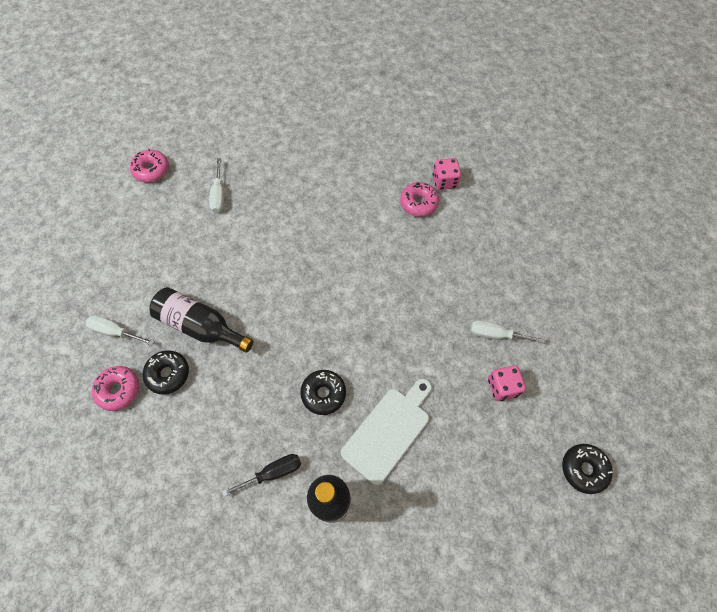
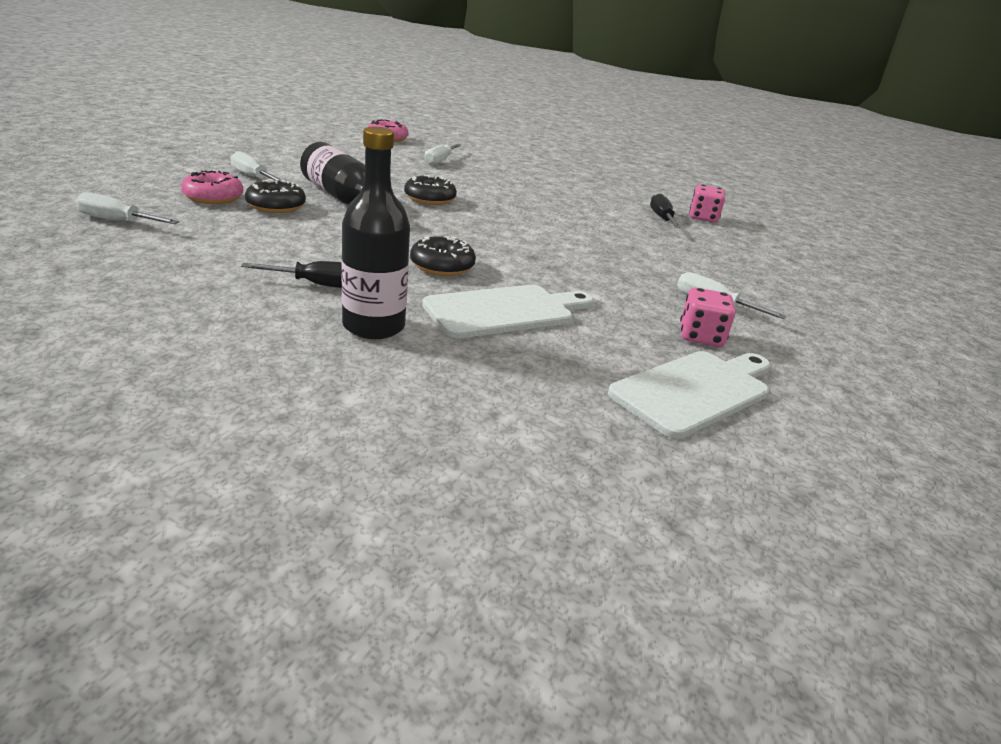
camera: 20 degrees right, 35 degrees down
(92, 473) = (117, 221): none -> white screwdriver
(418, 203) = (662, 218): pink donut -> black screwdriver
(520, 457) = (695, 391): none -> white cutting board
(584, 469) = (807, 437): black donut -> black donut (429, 199)

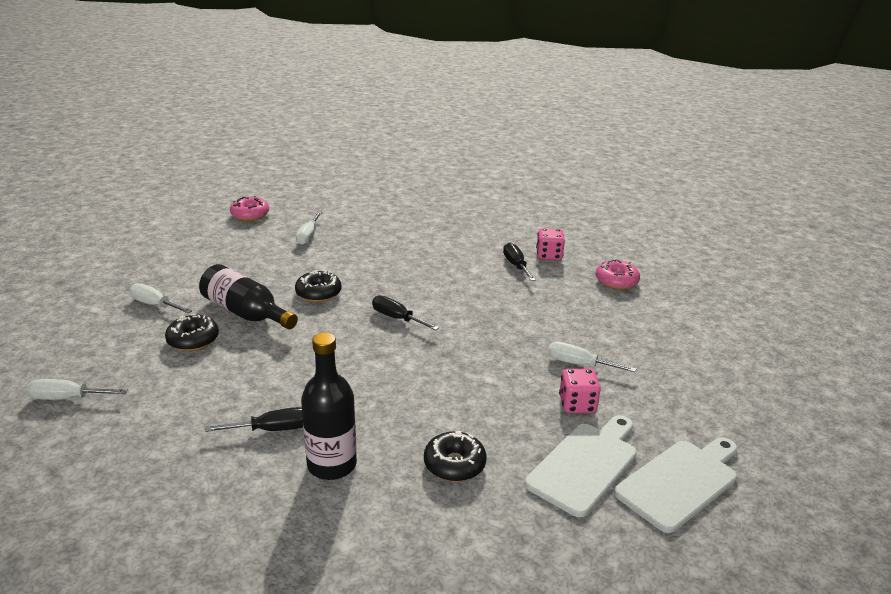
camera: 10 degrees left, 0 degrees up
(213, 197) = (134, 343): pink donut -> pink donut (616, 281)
(442, 266) = (359, 378): black donut -> black donut (454, 464)
(505, 311) = (425, 418): white cutting board -> white cutting board (680, 482)
(508, 231) = (397, 318): none -> black screwdriver

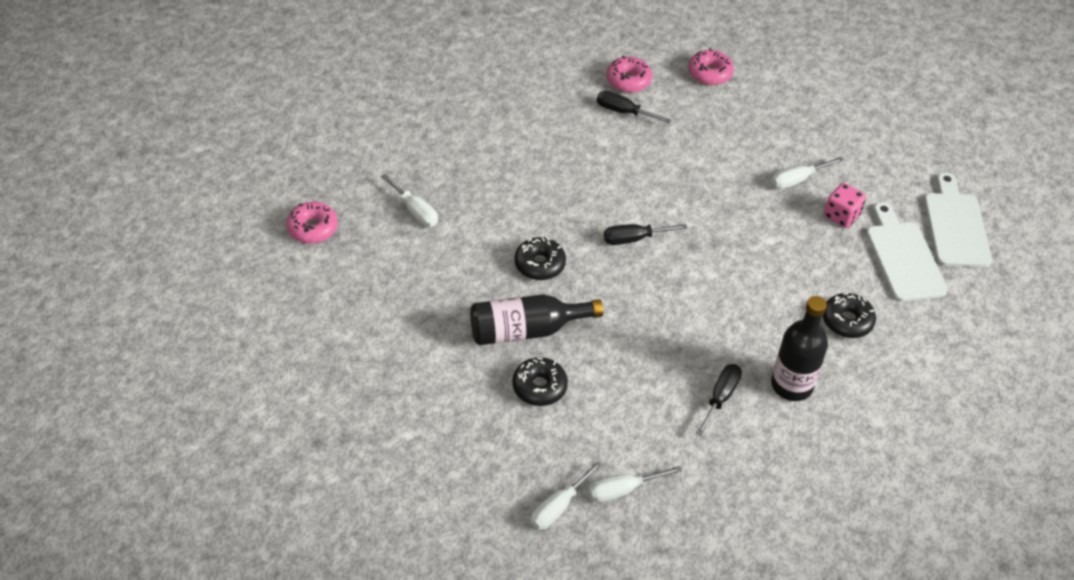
camera: 50 degrees left, 20 degrees up
(155, 305) = (444, 387): white screwdriver -> white screwdriver (622, 490)
(549, 255) = (628, 80): pink dice -> pink donut

